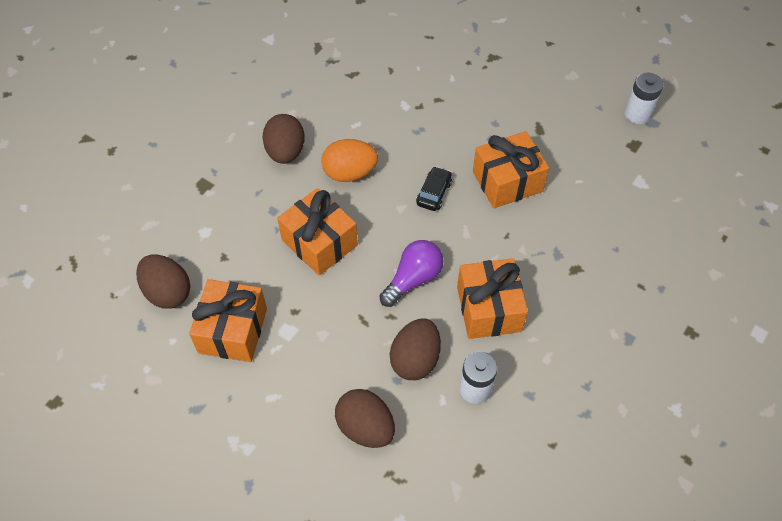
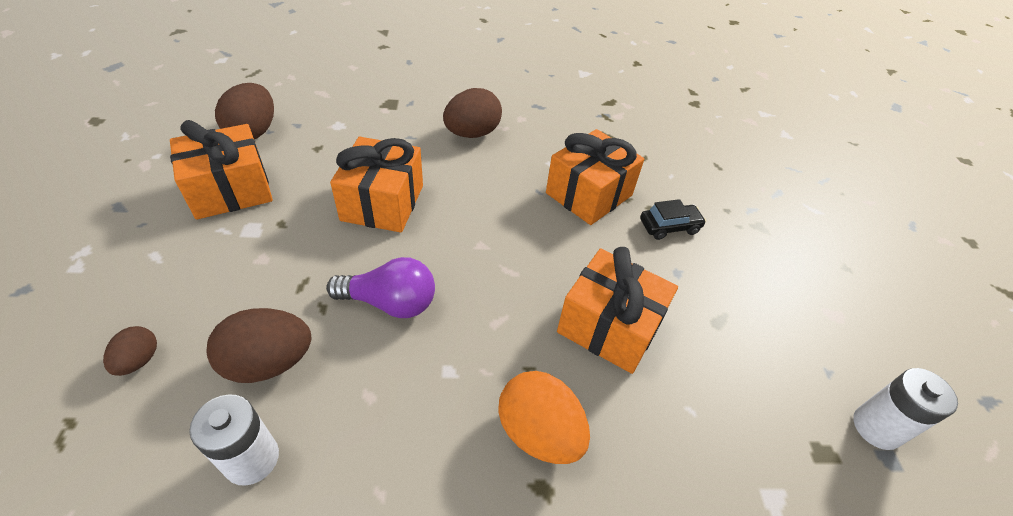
camera: 50 degrees right, 10 degrees down
(349, 173) = (489, 185): orange egg -> orange egg (539, 432)
(365, 427) = (139, 360): brown egg -> brown egg, size x0.55
(434, 193) = (526, 264): black car -> black car (669, 226)
(489, 309) = (397, 407): orange gift -> orange gift (589, 194)

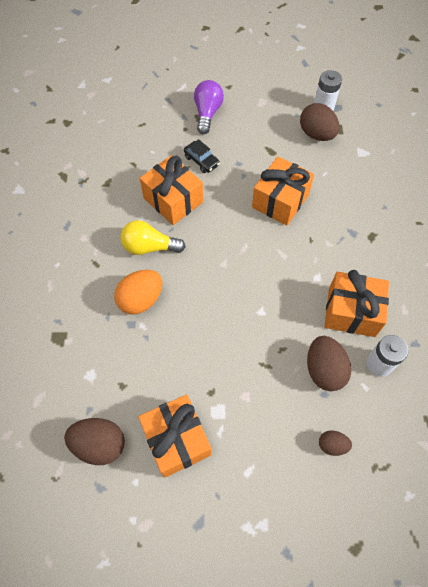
camera: 85 degrees left, 15 degrees up
(382, 203) = (187, 327): orange gift -> orange gift (351, 312)
(390, 303) = (275, 311): purple light bulb -> purple light bulb (207, 113)
(472, 133) = (104, 272): brown egg -> brown egg (316, 134)
(508, 171) = (149, 247): none -> yellow light bulb
(539, 432) = (345, 236): orange egg -> orange egg (141, 300)
(669, 226) = (201, 161): black car -> black car turned 150 degrees clockwise

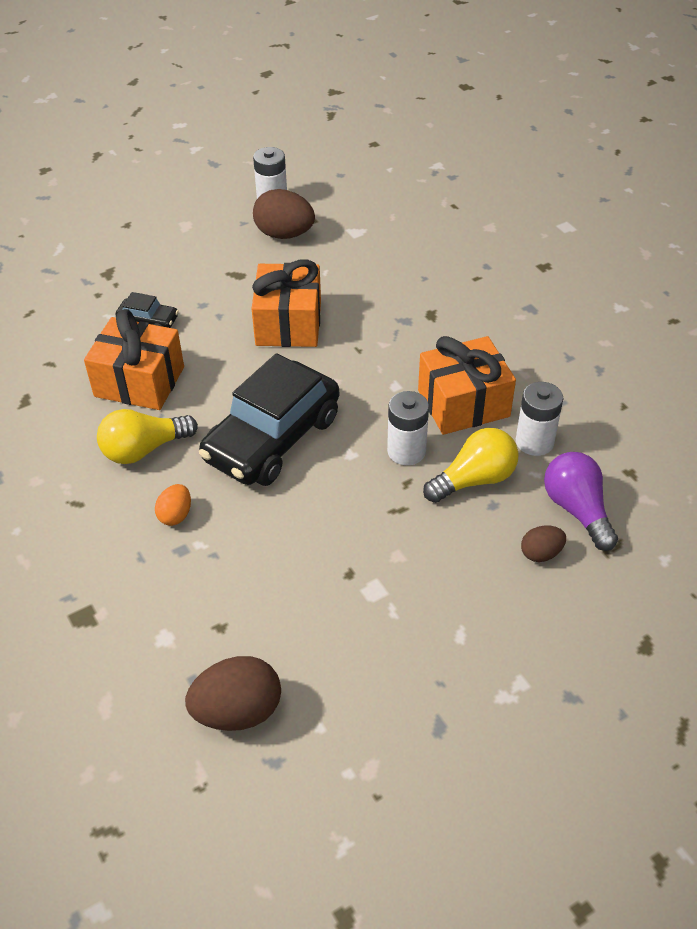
camera: 30 degrees left, 15 degrees down
(141, 300) = (175, 515): orange egg -> orange egg, size x0.55
(176, 440) = (341, 649): orange gift -> none
(207, 113) = (118, 265): purple light bulb -> purple light bulb (577, 509)
(223, 277) = (272, 438): none -> black car
(295, 327) = (406, 451): none -> white battery
(324, 370) = (474, 479): brown egg -> yellow light bulb

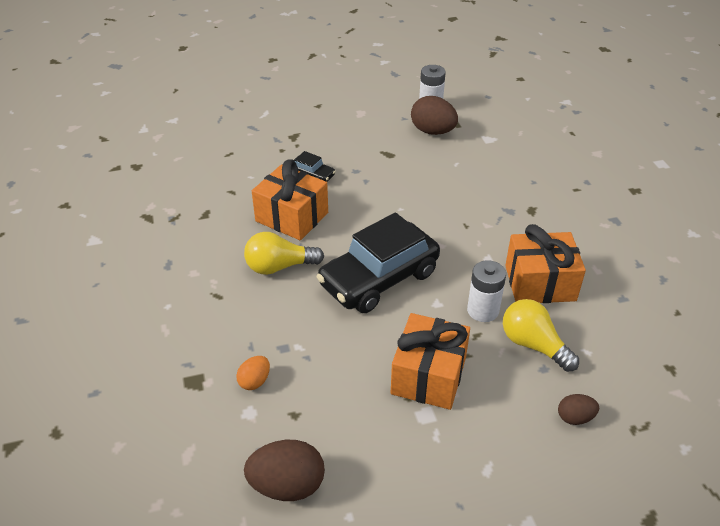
camera: 15 degrees right, 5 degrees down
(175, 515) = (287, 320): orange egg -> orange egg (255, 381)
(288, 323) = (417, 196): orange gift -> orange gift (428, 375)
(474, 479) = (533, 345): yellow light bulb -> yellow light bulb turned 120 degrees counterclockwise
(534, 442) = (592, 325): white battery -> none
(577, 509) = (615, 388): purple light bulb -> none

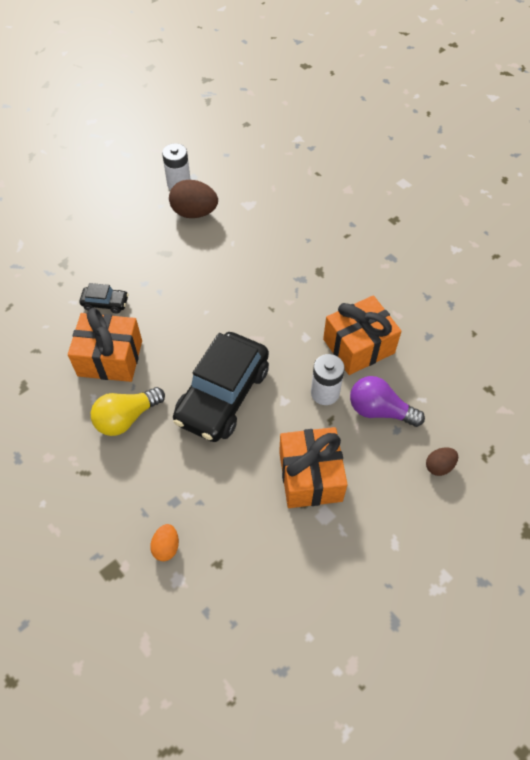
camera: 25 degrees left, 15 degrees up
(287, 485) = (246, 633): brown egg -> none
(533, 345) = (379, 410): yellow light bulb -> purple light bulb

